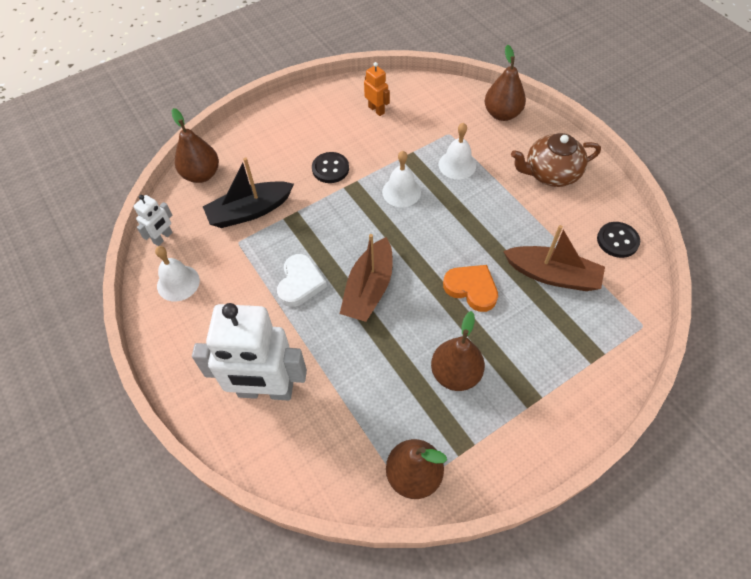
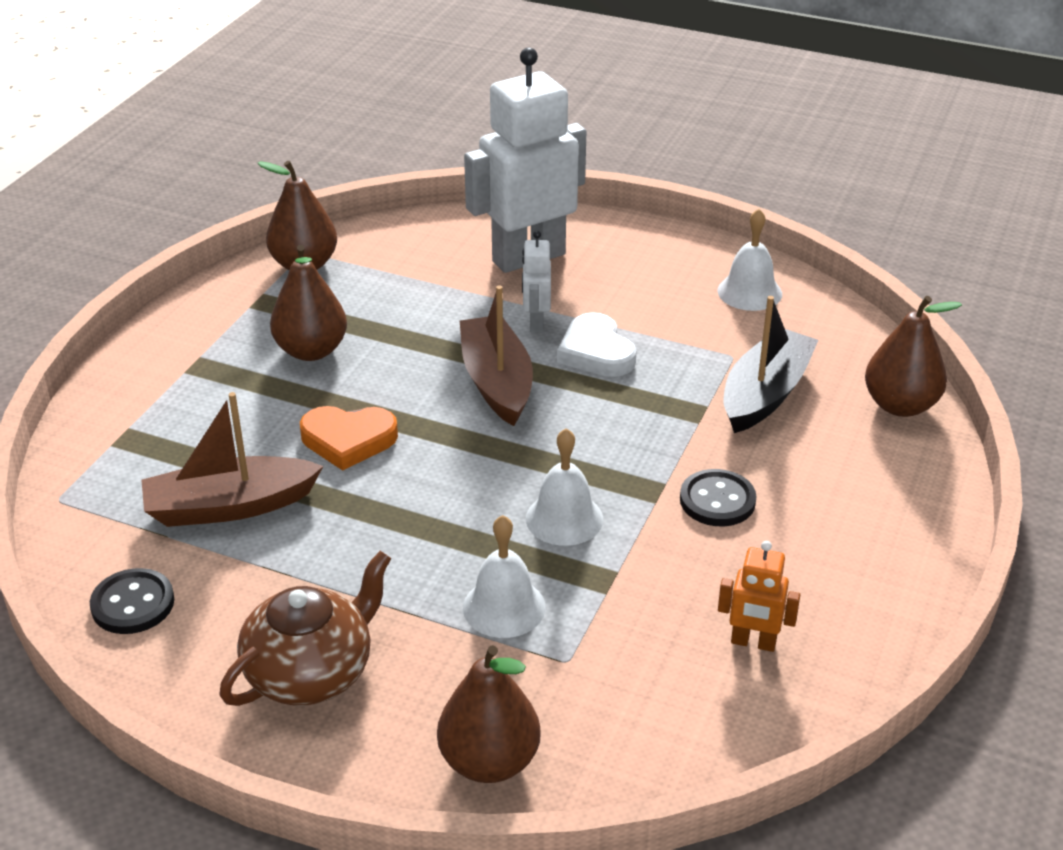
camera: 145 degrees right, 20 degrees down
(163, 238) = (836, 321): white robot -> white robot (536, 323)

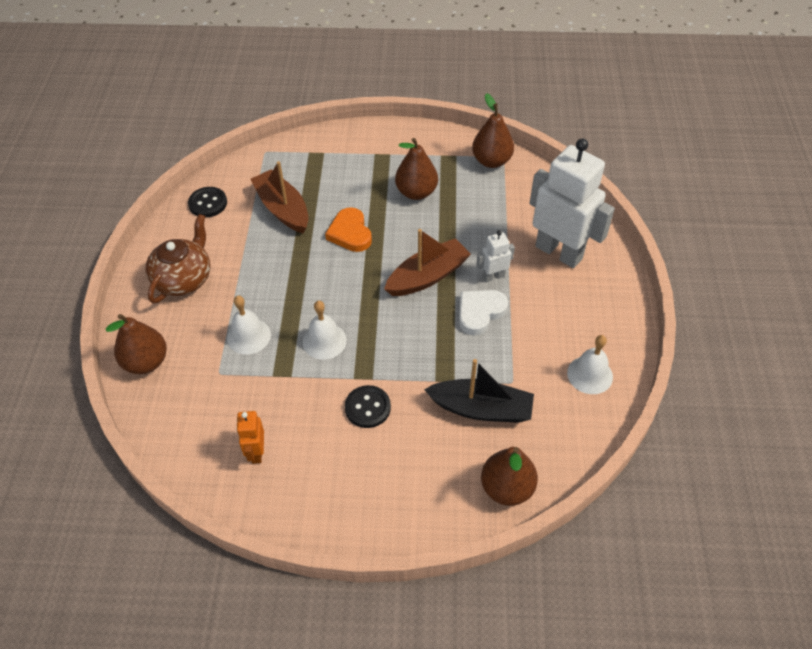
camera: 70 degrees right, 15 degrees up
(311, 672) = (184, 279): brown teapot -> brown teapot turned 90 degrees counterclockwise

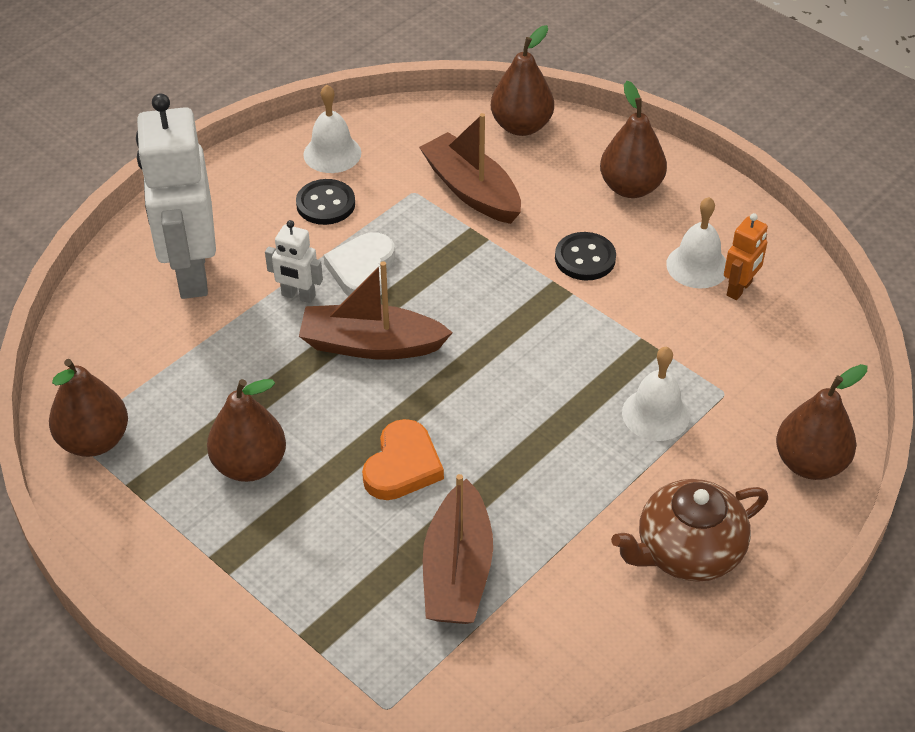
camera: 140 degrees left, 5 degrees down
(208, 203) = (561, 665): black button -> black button (325, 204)
(324, 341) = (568, 351): white bell -> white bell (697, 266)
(387, 487) = (631, 187): none -> brown pear
(480, 312) = (362, 270): white heart -> white heart turned 105 degrees clockwise
(481, 408) = (471, 190): black boat -> brown boat

